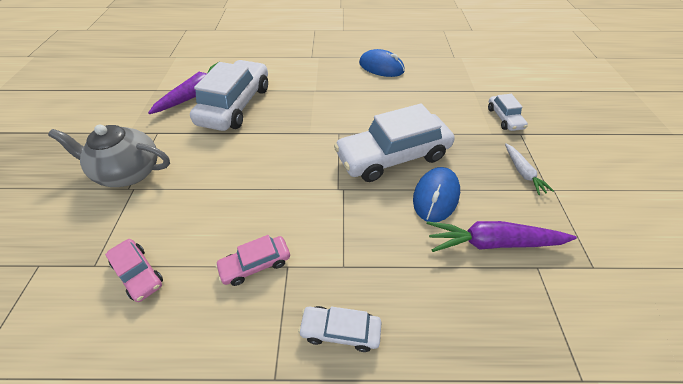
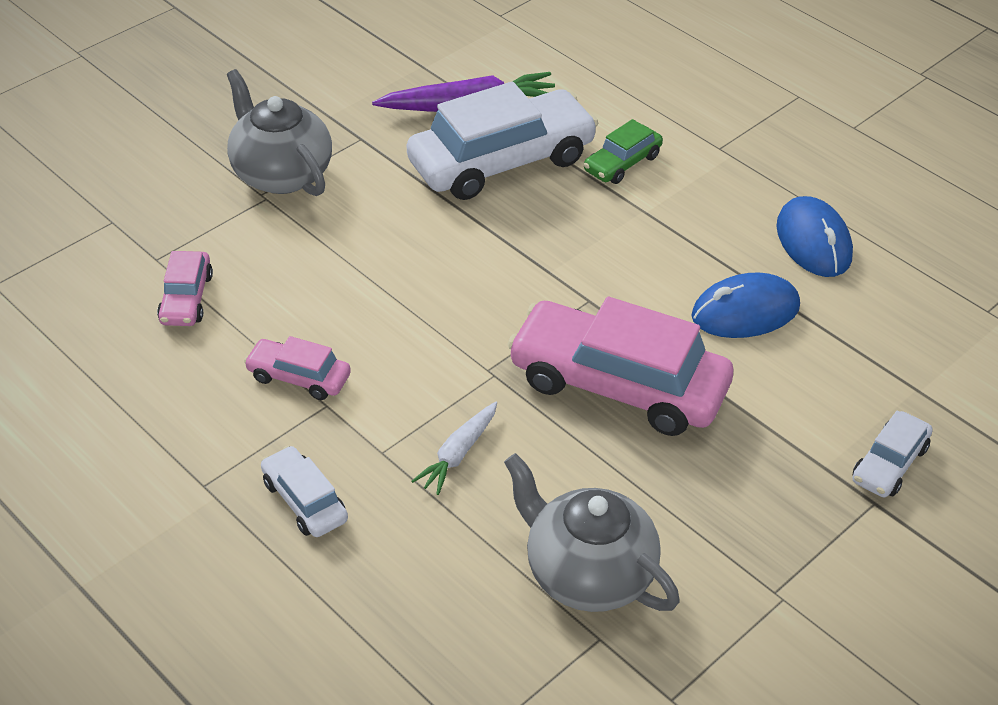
camera: 45 degrees right, 5 degrees down
(284, 79) = (622, 163): none -> green car
(392, 156) = (618, 384): white car -> pink car
(435, 196) = (598, 473): blue mouse -> blue mouse (745, 312)
(493, 242) = (587, 573): purple carrot -> grey teapot
(522, 172) = (775, 545): white carrot -> white carrot (458, 454)

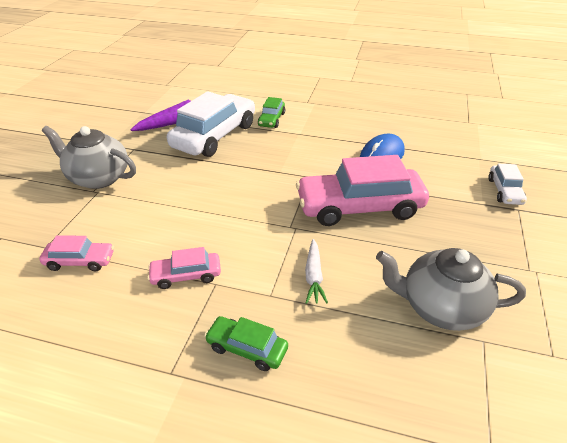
camera: 30 degrees left, 5 degrees down
(186, 298) = (80, 261): pink car -> pink car turned 60 degrees counterclockwise
(304, 501) = (247, 348): white car -> green car
(813, 242) = (379, 121): blue mouse -> none

